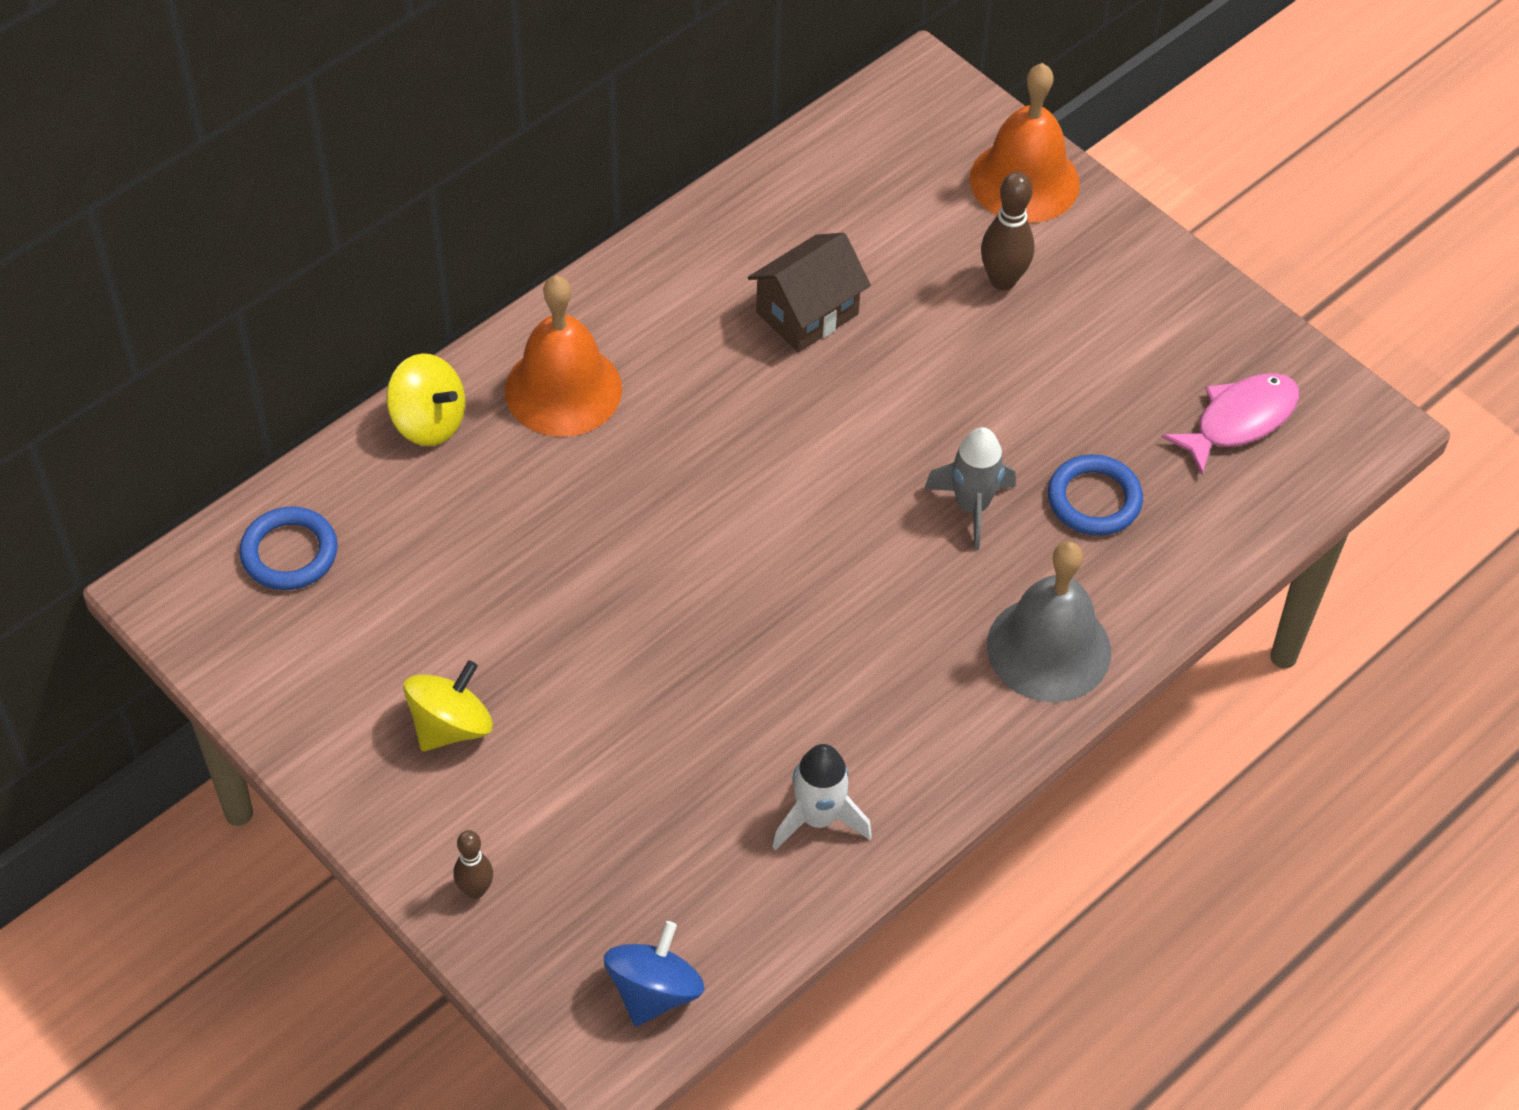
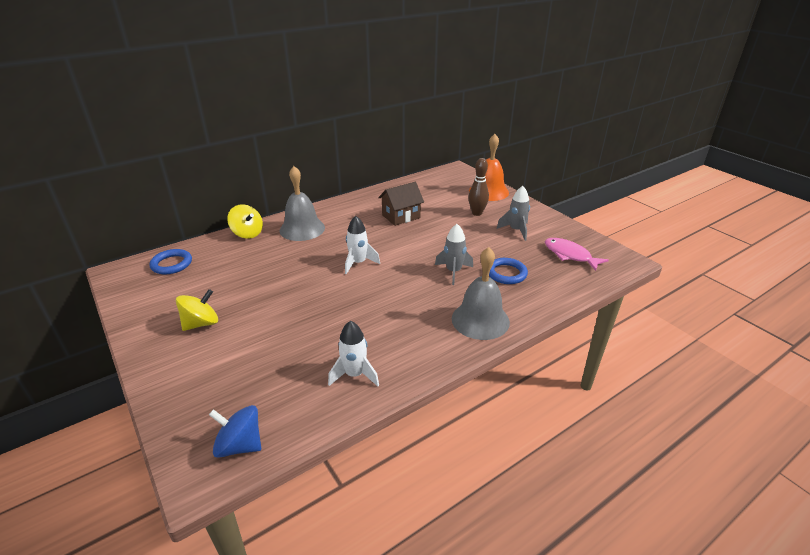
camera: 10 degrees right, 20 degrees down
(475, 890) = (174, 388): brown bowling pin -> none
(563, 389) = (302, 229): orange bell -> grey bell
(654, 991) = (240, 445): blue spinning top -> blue spinning top turned 105 degrees counterclockwise
(742, 501) = (358, 263): none -> white rocket
(1107, 341) = (516, 230): none -> grey rocket
(1239, 420) = (569, 255): pink fish -> pink fish turned 105 degrees counterclockwise

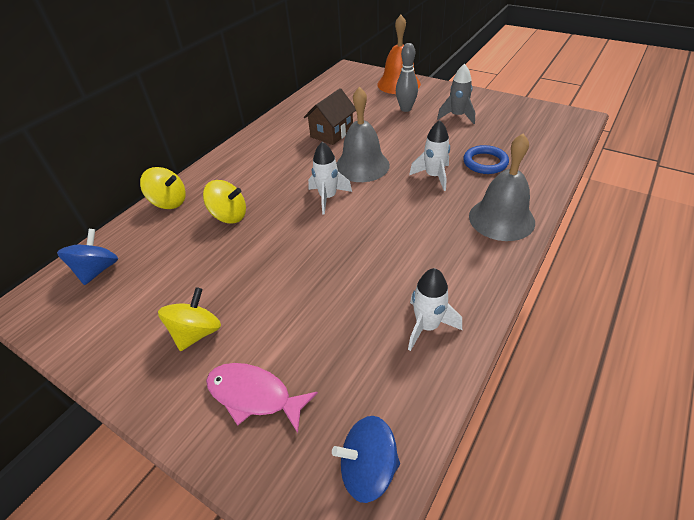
camera: 20 degrees left, 10 degrees up
(171, 264) = (97, 270): blue ring -> blue spinning top
(279, 255) = (229, 216): none -> yellow spinning top
(302, 229) = (232, 177): grey bell -> grey bell (362, 166)
(453, 272) = (433, 176): grey rocket -> white rocket
(477, 213) = (406, 109): brown bowling pin -> grey bowling pin
(569, 255) = (526, 127): pink fish -> pink fish (254, 395)

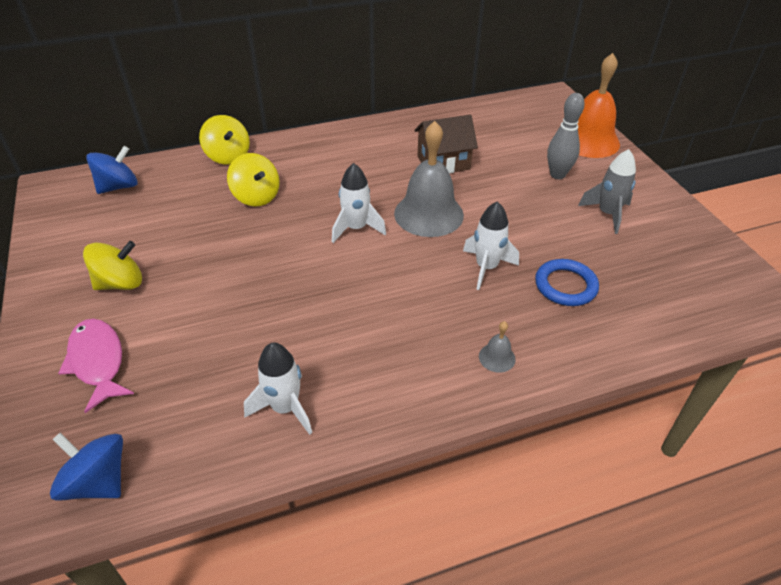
camera: 35 degrees right, 0 degrees up
(501, 219) = (497, 357): grey bell -> grey bell, size x0.42

